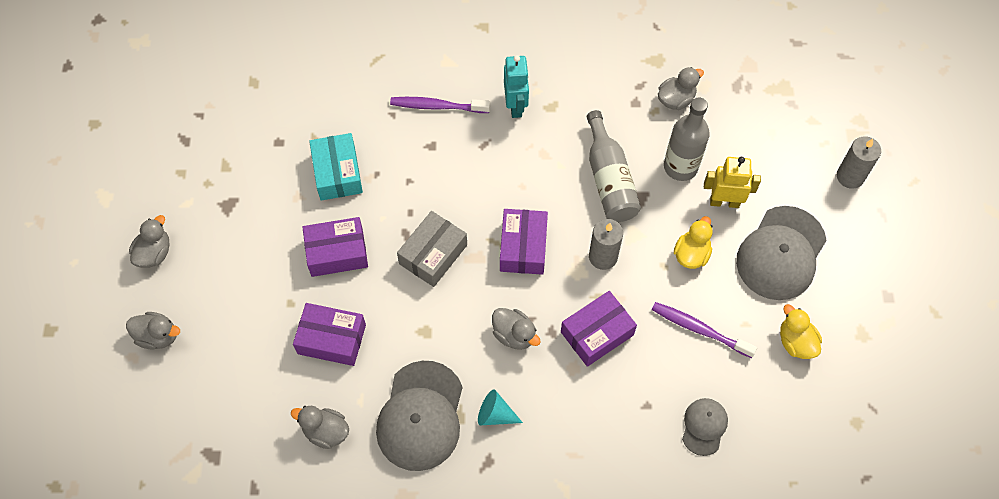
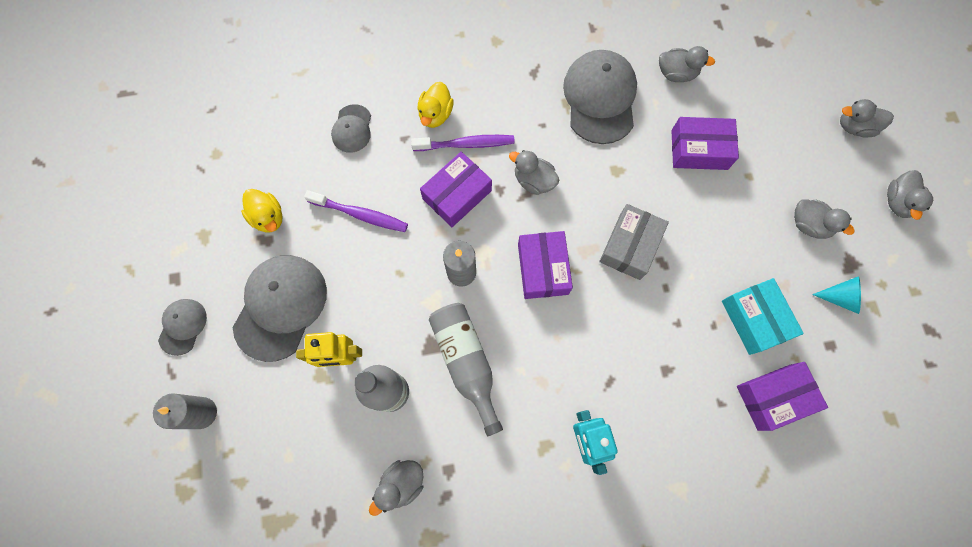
camera: 170 degrees right, 10 degrees up
(251, 246) = (809, 225): none -> grey duck
(337, 252) = (724, 232): purple box -> purple box (773, 397)
(438, 106) = (673, 423): purple toothbrush -> purple toothbrush (465, 144)
(495, 414) = (536, 110): turquoise cone -> turquoise cone (839, 297)
(691, 254) = (372, 290): yellow duck -> yellow duck (435, 114)
(875, 251) = (182, 326): none -> grey cap

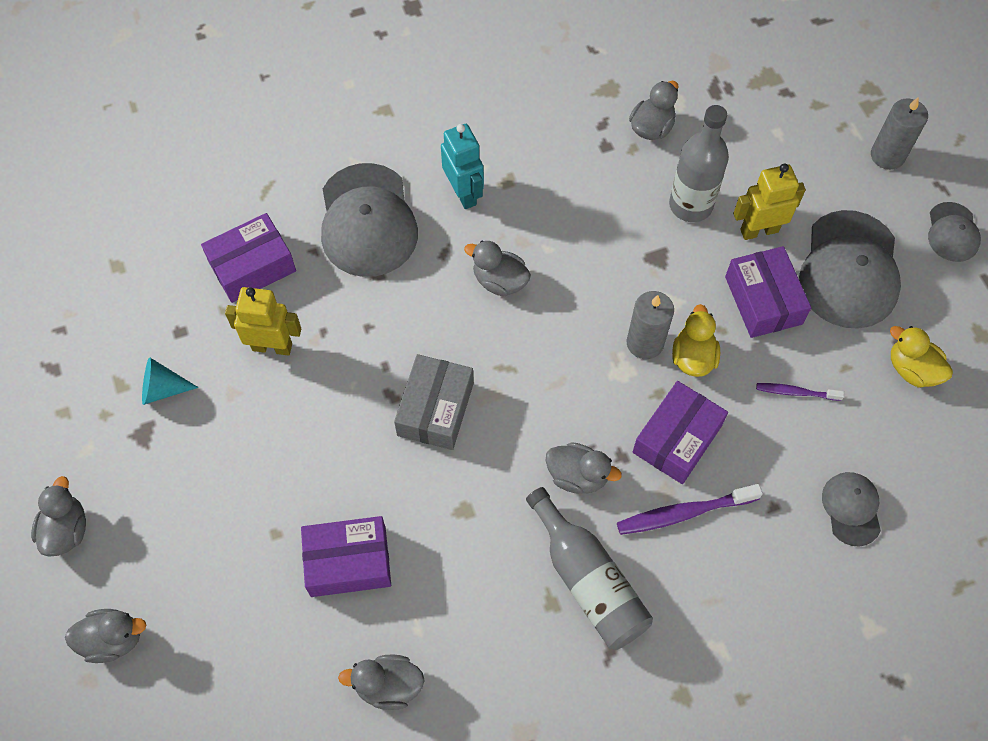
camera: 170 degrees right, 10 degrees down
(360, 214) = (796, 392): purple toothbrush -> purple toothbrush, size x0.60
(435, 114) = (740, 551): yellow duck -> yellow duck (693, 357)
(466, 362) = (613, 247): grey bottle -> grey bottle (588, 580)
(542, 269) = (544, 363): purple box -> purple box (763, 300)
(600, 98) = (503, 621): grey cap -> grey cap (367, 221)
(754, 319) = (272, 346): turquoise box -> yellow robot
(809, 225) = (195, 477): grey duck -> grey duck (499, 281)

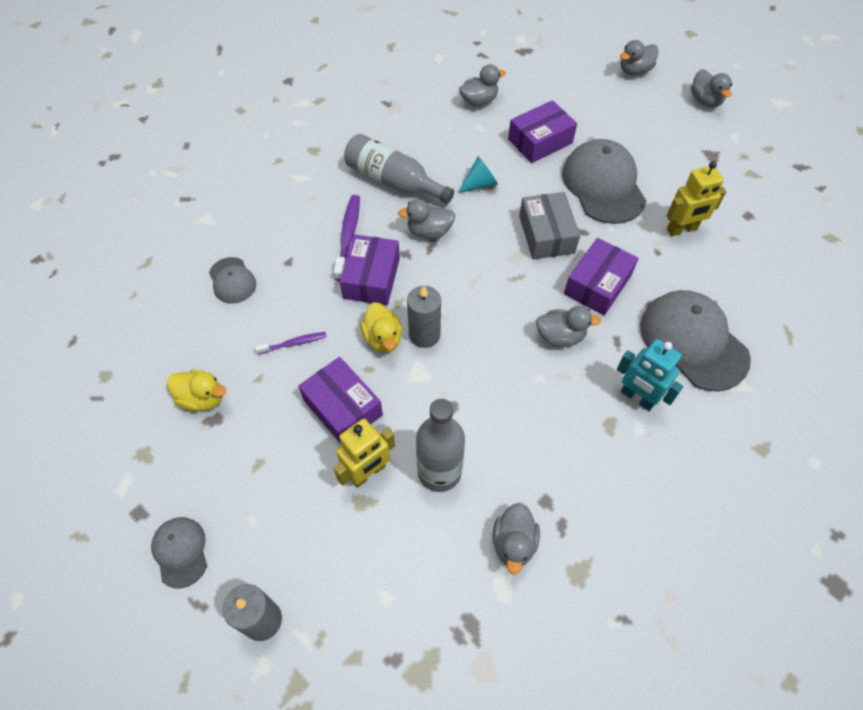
camera: 155 degrees right, 5 degrees down
(163, 389) = (725, 181): turquoise cone -> turquoise cone (480, 184)
(252, 266) = (743, 274): purple box -> purple box (597, 284)
(685, 513) = (348, 237): purple toothbrush -> purple toothbrush turned 45 degrees counterclockwise
(849, 270) = (274, 467): grey cap -> grey cap (603, 185)

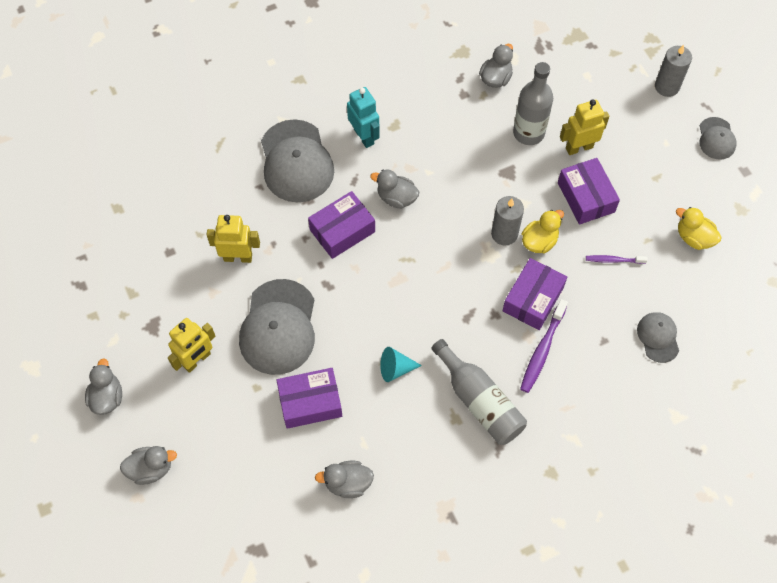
camera: 160 degrees left, 5 degrees up
(383, 338) = (539, 241): yellow duck -> yellow duck turned 45 degrees clockwise
(429, 231) = (465, 330): grey duck -> none
(546, 234) = (360, 292): grey box -> none
(655, 143) = (197, 360): none -> yellow robot

